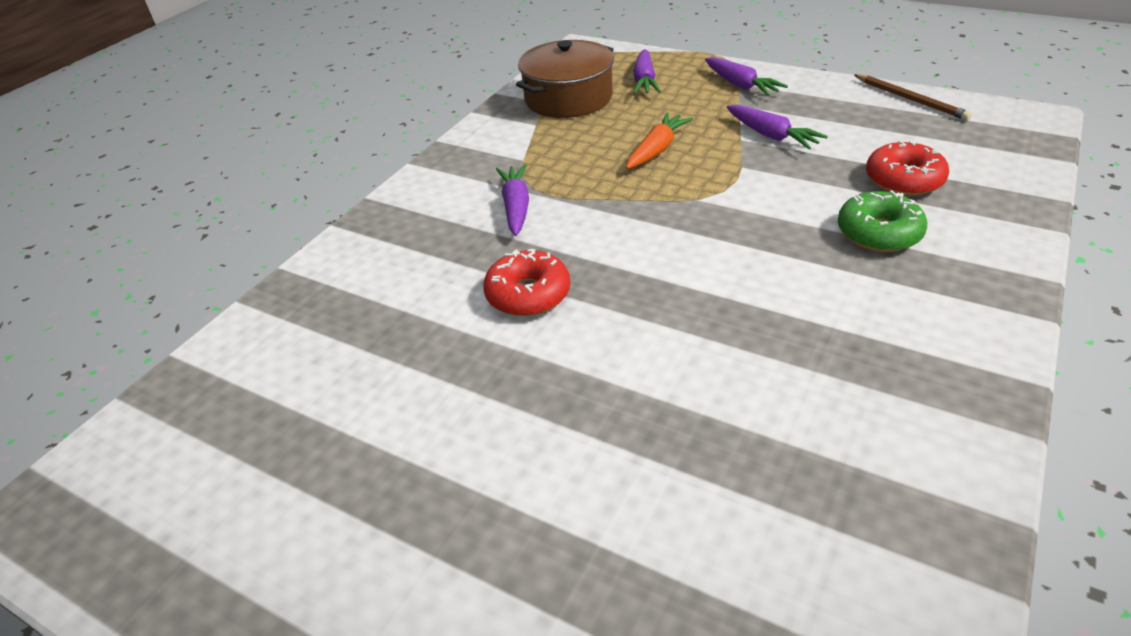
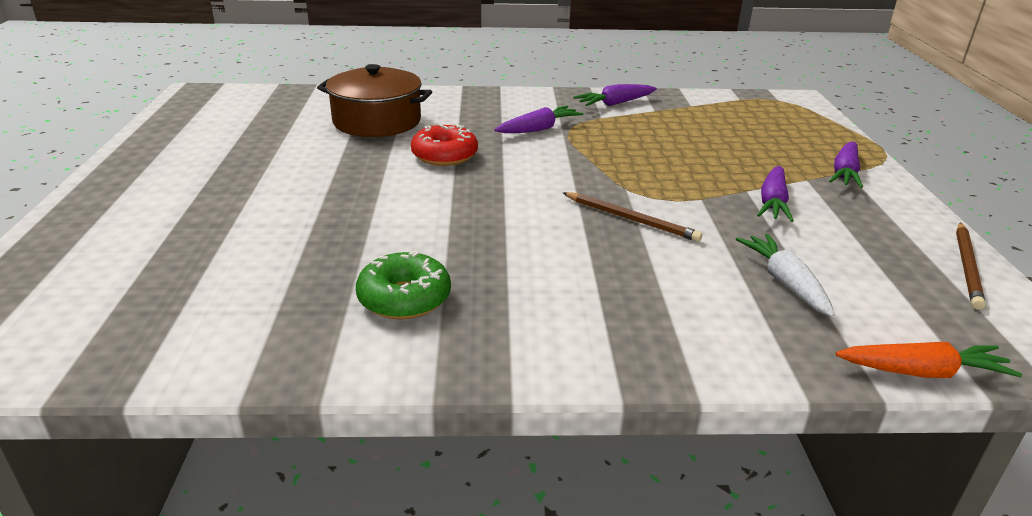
camera: 55 degrees right, 10 degrees down
(568, 98) = (709, 112): brown pot -> brown pot (377, 121)
(644, 81) = (783, 133): purple carrot -> purple carrot (615, 103)
(657, 149) = (679, 159): orange carrot -> orange carrot (922, 372)
(759, 216) = (631, 219): none -> brown pencil
(878, 233) = (671, 280): green donut -> green donut (404, 298)
(903, 180) = (785, 282): red donut -> white carrot

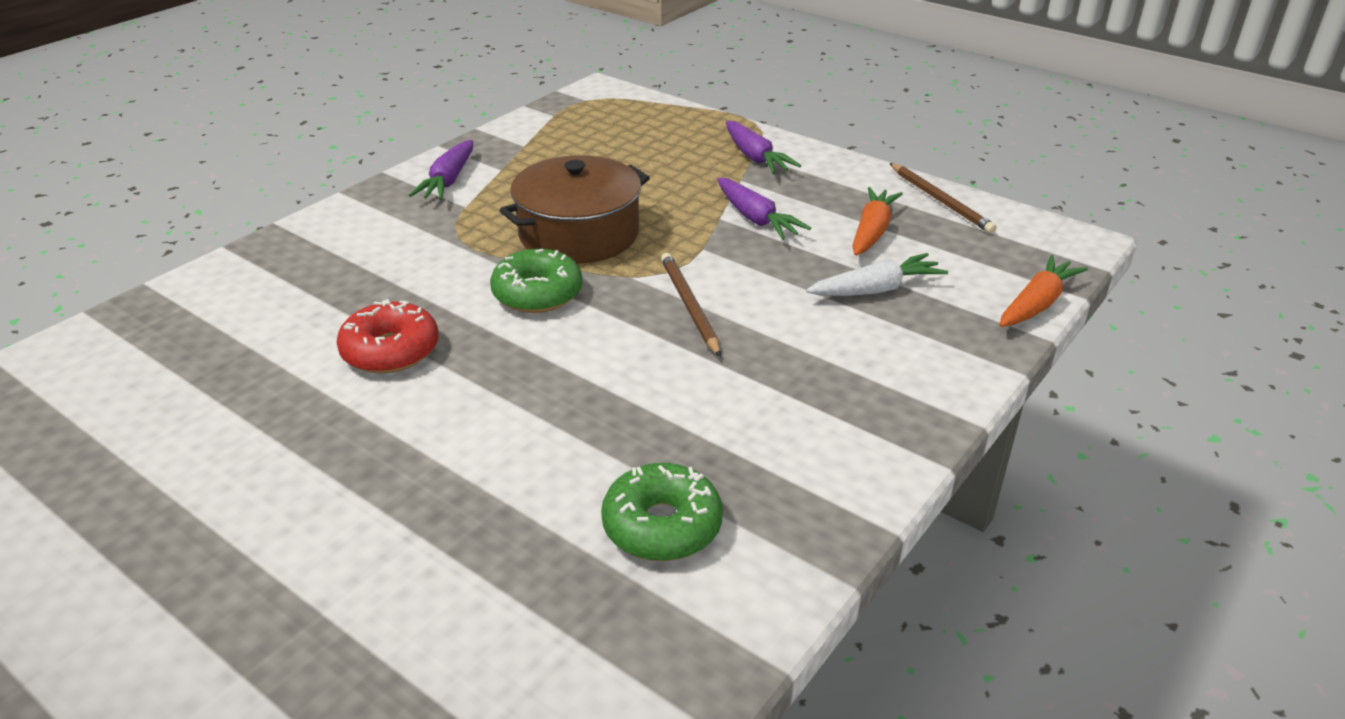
camera: 50 degrees left, 5 degrees up
(377, 121) = (211, 358): brown pot -> brown pot (579, 234)
(539, 129) = (429, 256): purple carrot -> none
(558, 170) = (537, 293): none -> green donut
(631, 219) = (689, 306): brown pencil -> brown pencil turned 90 degrees counterclockwise
(785, 282) = (876, 289): white carrot -> white carrot turned 135 degrees clockwise
(856, 252) = (872, 231): none -> orange carrot

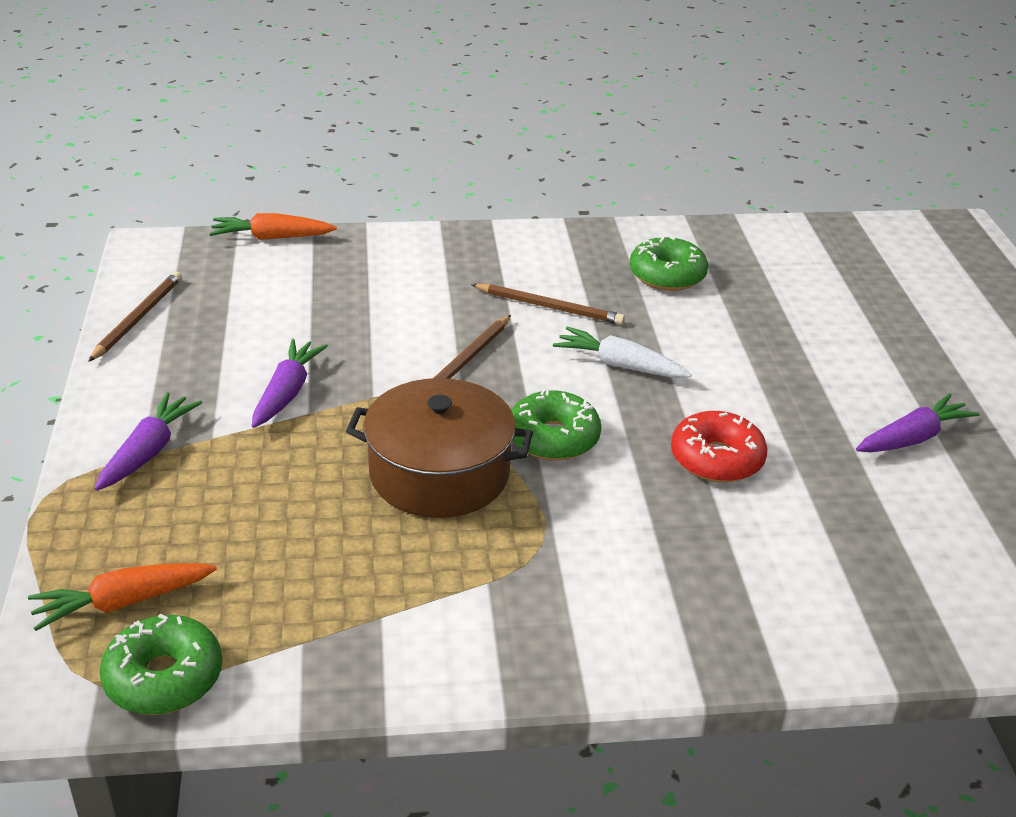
camera: 135 degrees left, 0 degrees up
(448, 181) = (457, 637): purple carrot -> purple carrot (913, 438)
(563, 112) = (164, 678): none -> green donut
(710, 397) = (549, 307): none -> brown pencil
(872, 231) = (239, 330): orange carrot -> orange carrot (123, 602)
(876, 289) = (333, 298): white carrot -> white carrot (619, 365)

